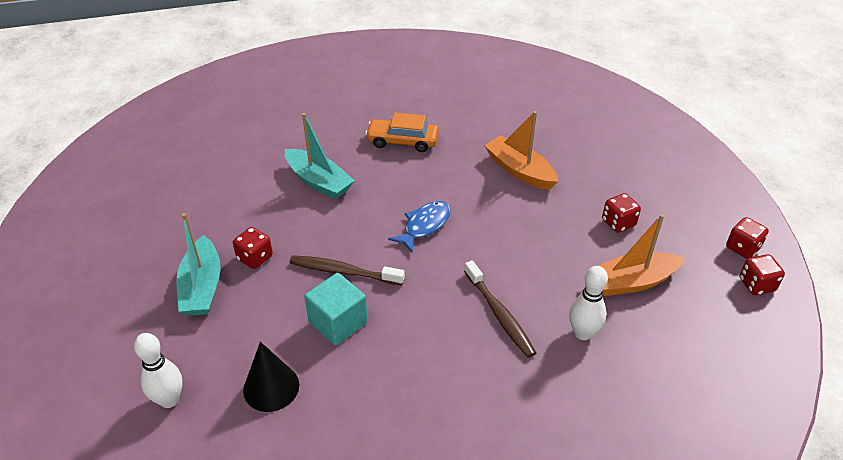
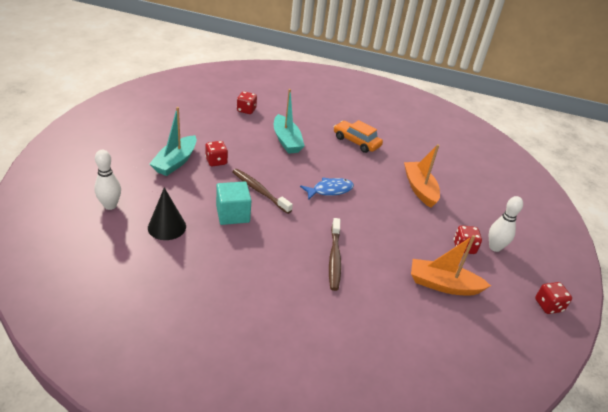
camera: 25 degrees right, 5 degrees down
(583, 333) = (381, 296): white bowling pin -> white bowling pin (495, 247)
(756, 285) = (539, 332): red dice -> red dice (246, 110)

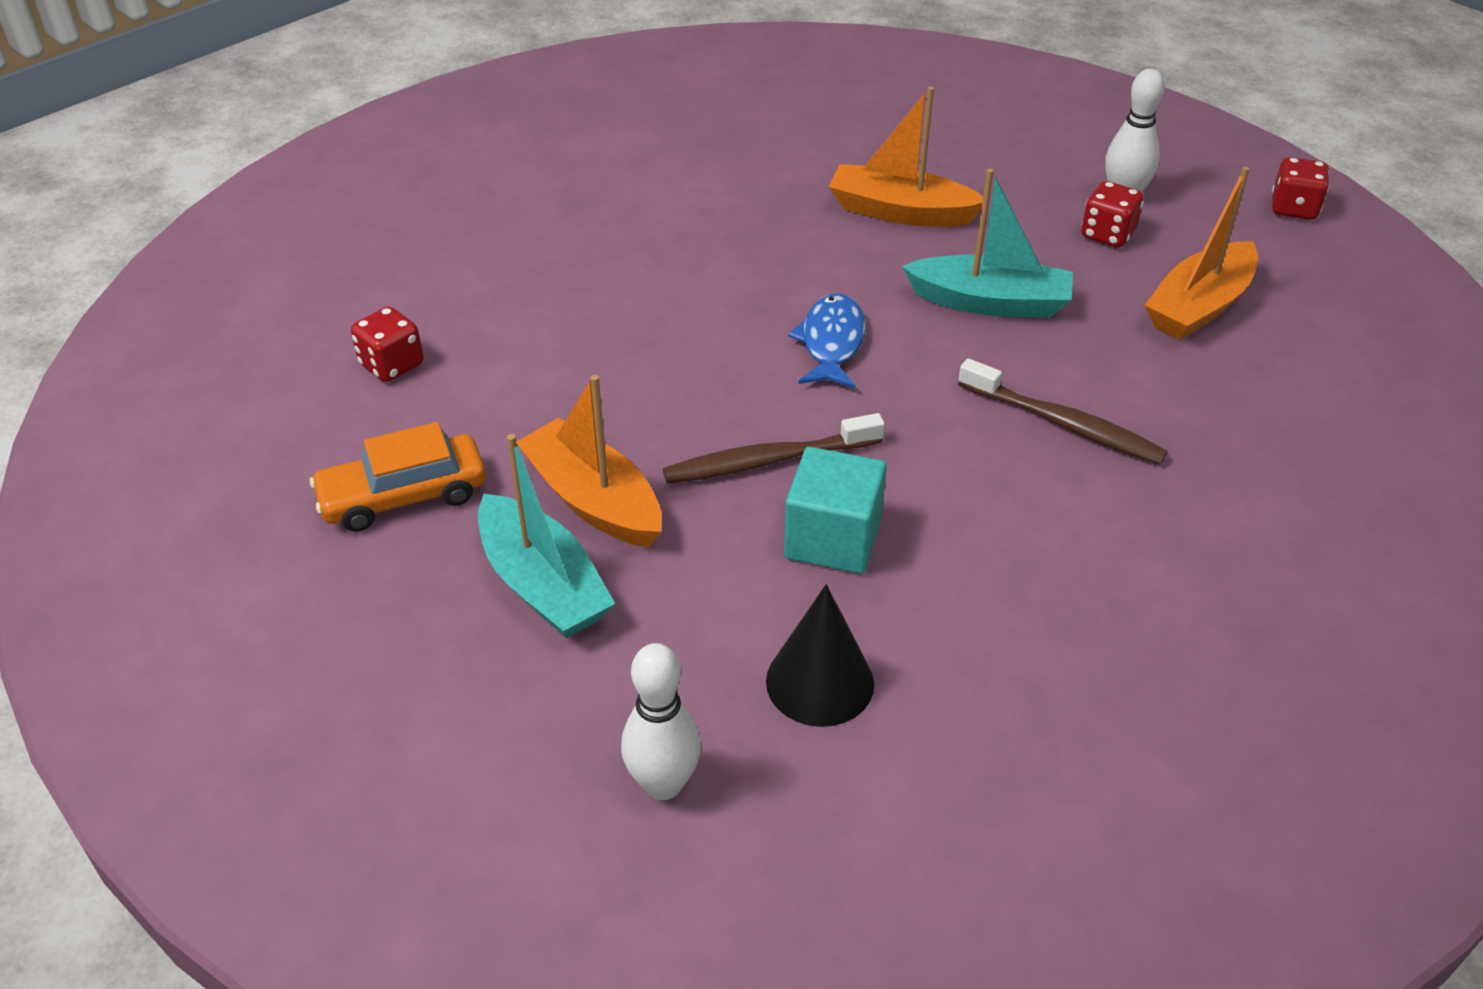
camera: 55 degrees left, 5 degrees up
(216, 161) = (594, 501): red dice -> orange boat
(286, 140) = (589, 341): turquoise boat -> turquoise boat (989, 302)
(356, 142) = (673, 231): orange car -> orange car (403, 496)

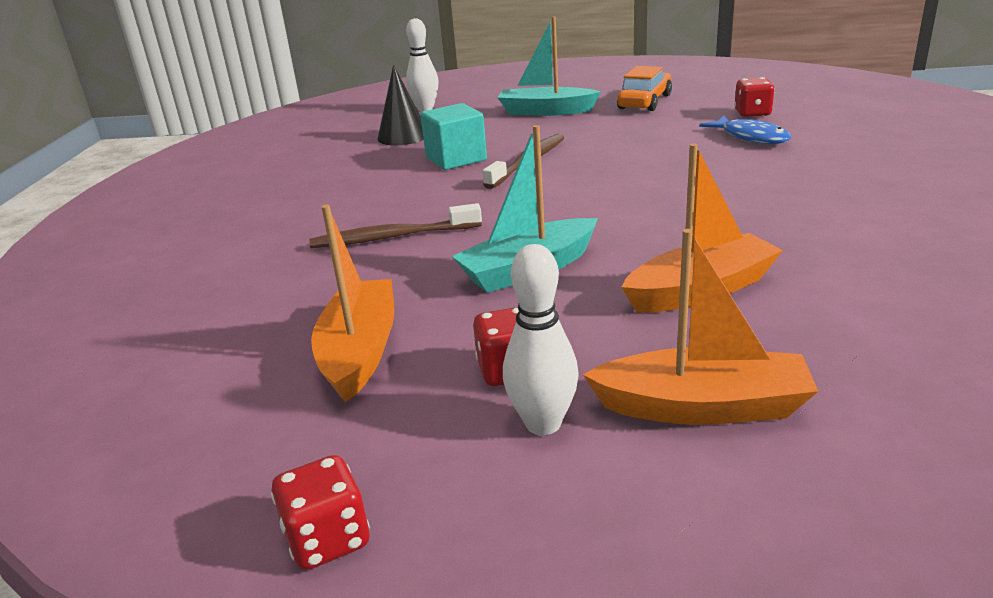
camera: 140 degrees right, 15 degrees down
(594, 501) = (574, 127): orange boat -> orange boat (702, 407)
(831, 343) = (586, 205): blue fish -> blue fish (751, 137)

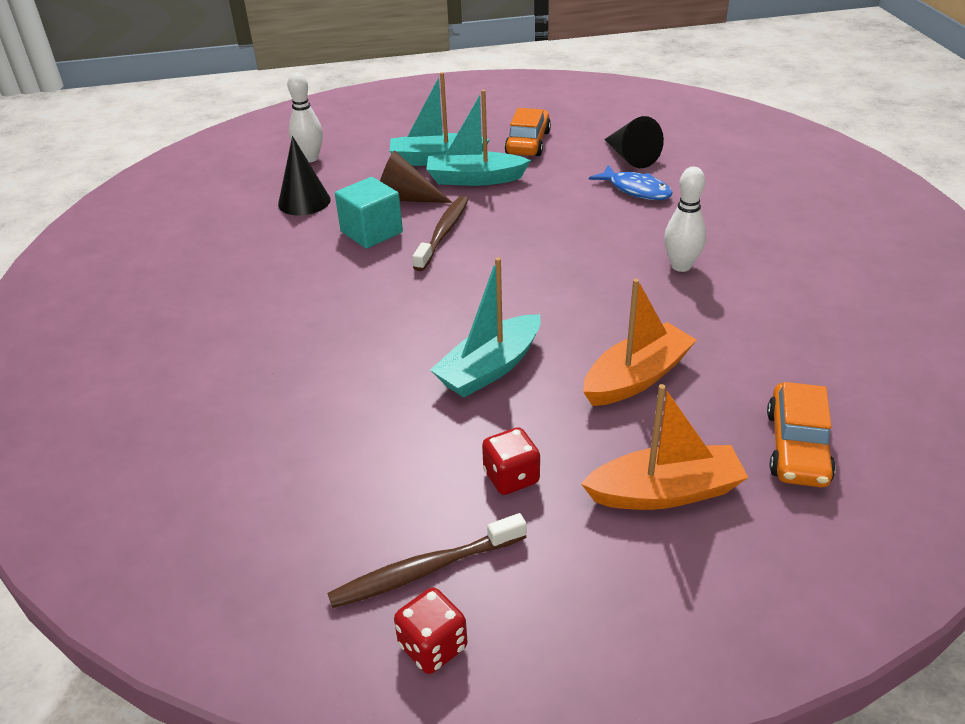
camera: 15 degrees left, 10 degrees up
(360, 351) = (380, 473): orange boat -> none
(392, 237) = (352, 340): brown toothbrush -> brown toothbrush (425, 570)
(501, 137) = (405, 199): none -> brown cone
(543, 423) = (554, 523): white bowling pin -> white bowling pin (681, 266)
(578, 125) = (475, 179): none -> turquoise boat
(752, 113) = (630, 157): red dice -> black cone
(904, 377) = (797, 447): none -> orange car

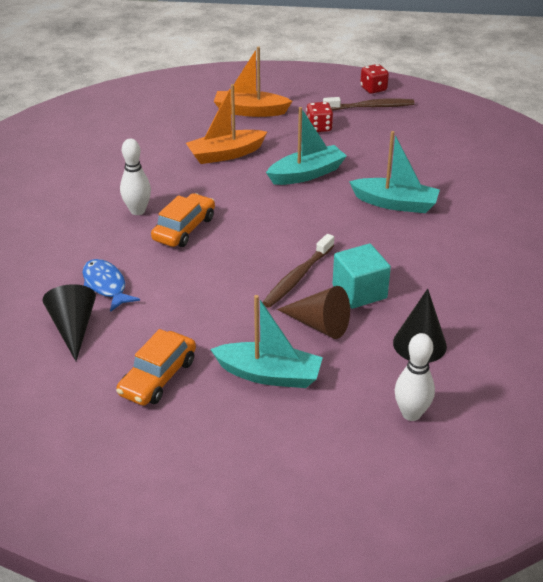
camera: 165 degrees left, 0 degrees up
(475, 179) = (242, 335): turquoise boat -> turquoise boat (395, 203)
(797, 447) = (174, 115): orange car -> orange car (184, 229)

